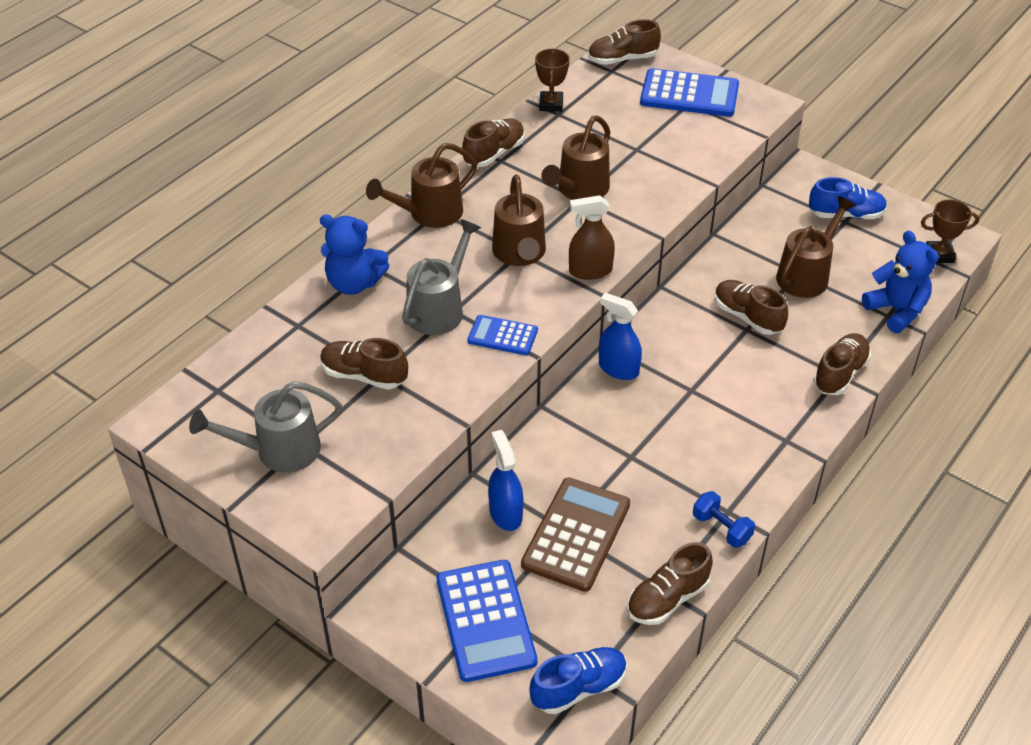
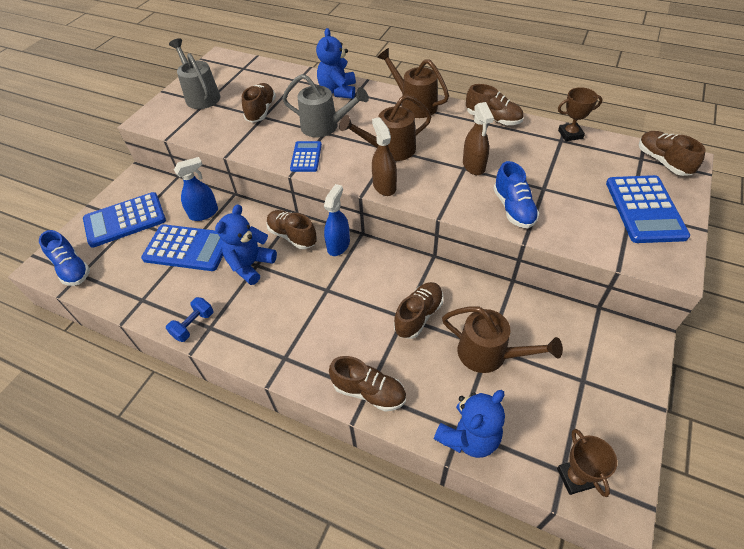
camera: 80 degrees right, 5 degrees up
(576, 534) = (187, 248): brown calculator -> blue calculator
(579, 190) = (473, 166): brown watering can -> brown spray bottle
(630, 463) = (250, 265): none -> blue teddy bear
(667, 598) = (134, 302): brown shoe -> brown shoe (292, 236)
(846, 215) = (593, 380): blue shoe -> blue shoe (513, 209)

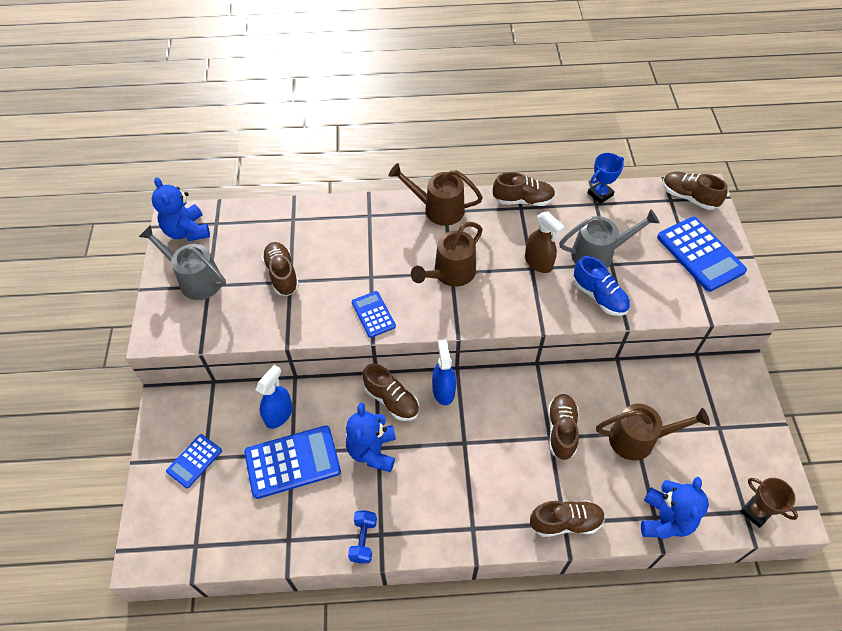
camera: 30 degrees left, 5 degrees up
(72, 269) = (181, 544): blue shoe -> none
(125, 220) = (194, 461): blue calculator -> blue calculator, size x0.57
(292, 236) = (391, 400): brown shoe -> brown shoe turned 150 degrees counterclockwise
(325, 126) = (366, 269): grey watering can -> grey watering can (599, 254)
(338, 91) = (348, 218): blue teddy bear -> blue teddy bear (187, 231)
(384, 186) = (472, 318): brown spray bottle -> none
(570, 134) = (600, 194): brown trophy -> blue trophy

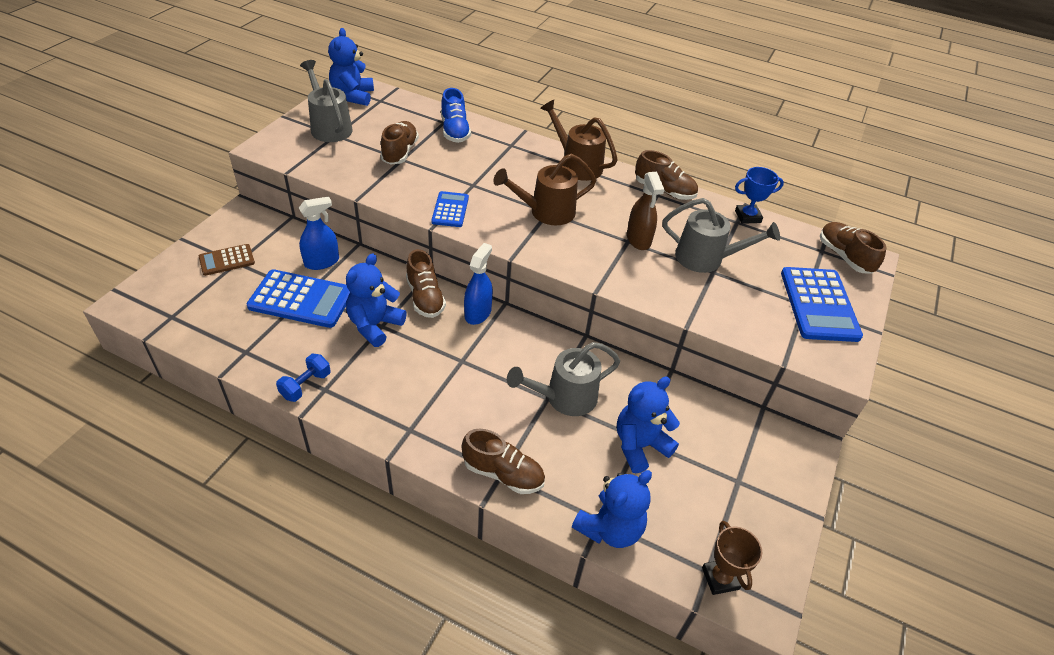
camera: 25 degrees right, 10 degrees down
(194, 461) = (227, 260): blue calculator -> brown calculator
(561, 430) = (564, 398): brown shoe -> grey watering can
(599, 296) = (678, 290): blue shoe -> blue shoe (455, 131)
(639, 439) = (639, 446): brown watering can -> blue teddy bear

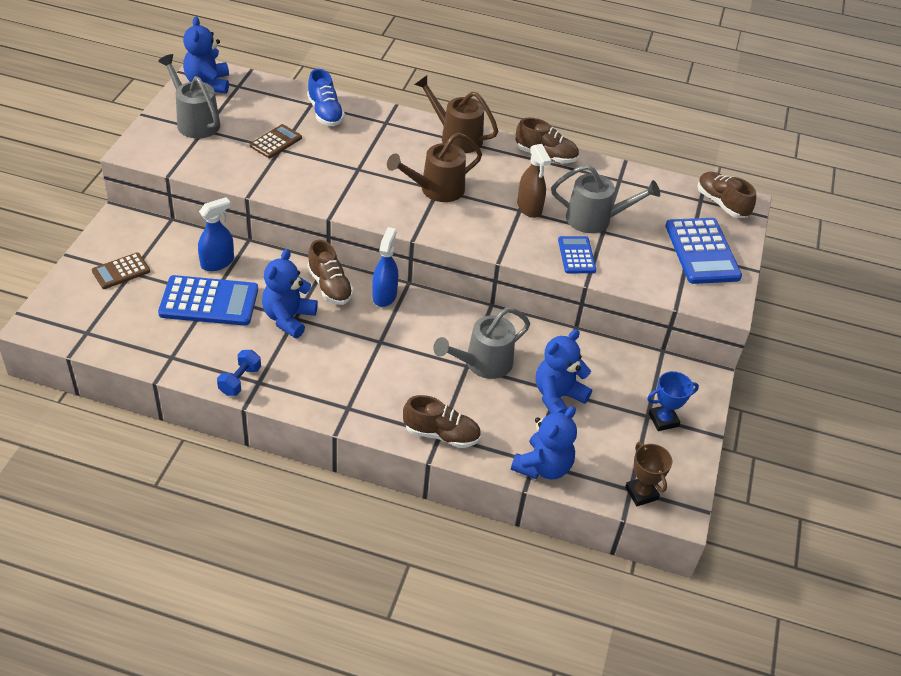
camera: 10 degrees left, 0 degrees up
(400, 152) = (276, 142): brown shoe -> brown calculator
(450, 210) = (343, 197): blue calculator -> blue calculator (576, 255)
(747, 216) = (629, 174): blue trophy -> blue trophy (663, 420)

